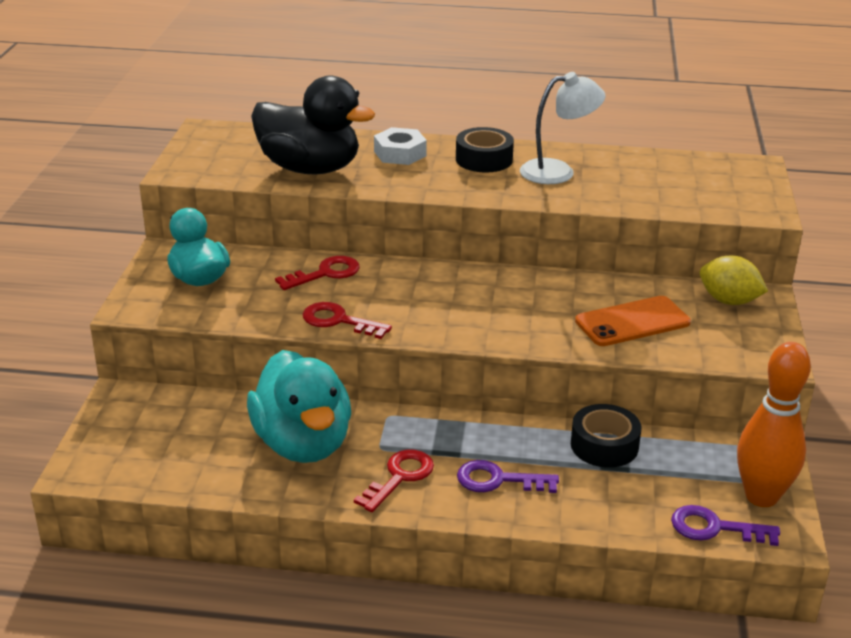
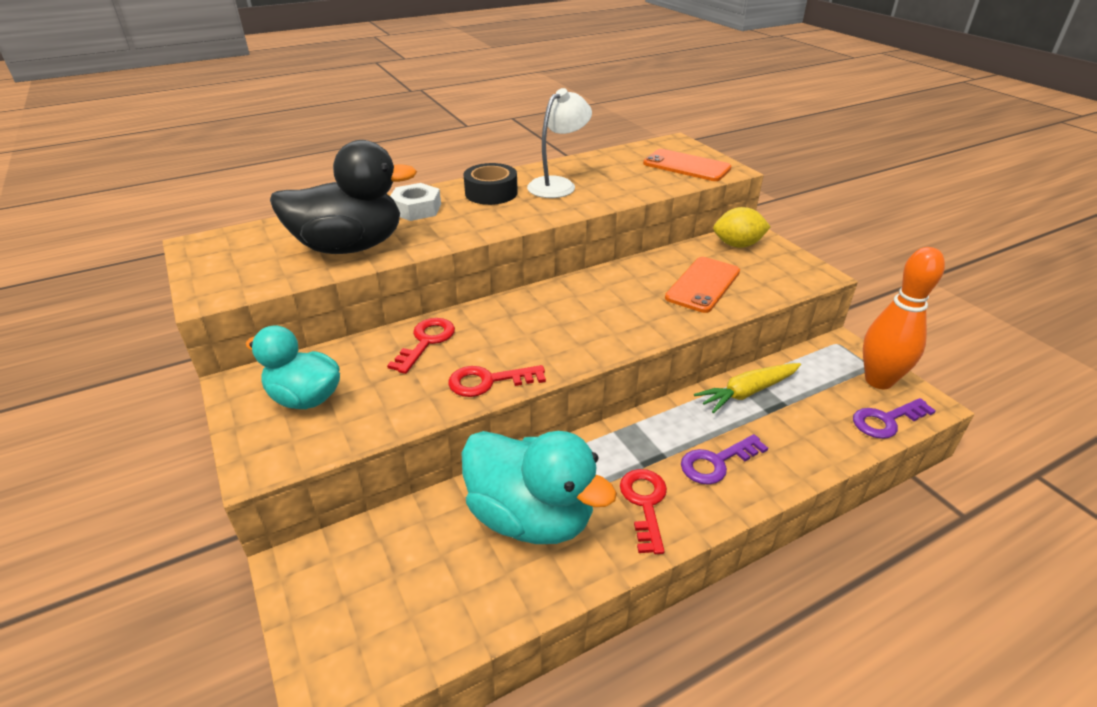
camera: 35 degrees left, 5 degrees up
(604, 445) = (747, 392): black tape -> yellow carrot
(724, 194) = (686, 166): none -> orange phone

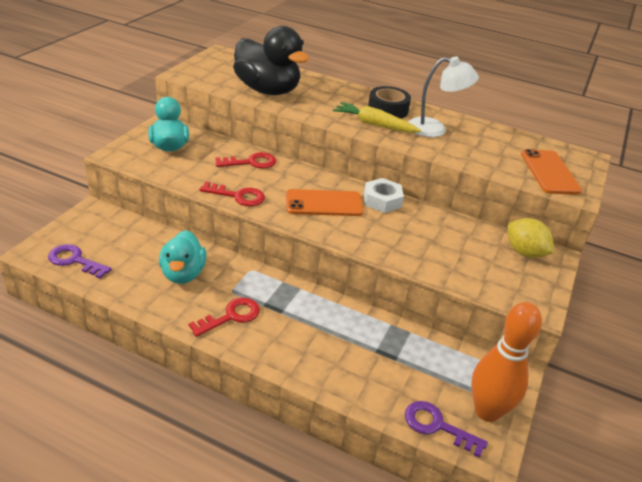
camera: 50 degrees right, 0 degrees up
(416, 209) = (333, 93): white nut -> white nut (382, 200)
(488, 381) = (238, 196): red key -> red key turned 150 degrees clockwise
(531, 517) = (183, 274): turquoise duck -> turquoise duck, size x0.65
(703, 285) = (442, 249): orange phone -> orange phone (324, 203)
(716, 462) = (297, 338): purple key -> purple key (75, 260)
(747, 392) = (388, 334): yellow carrot -> yellow carrot (374, 125)

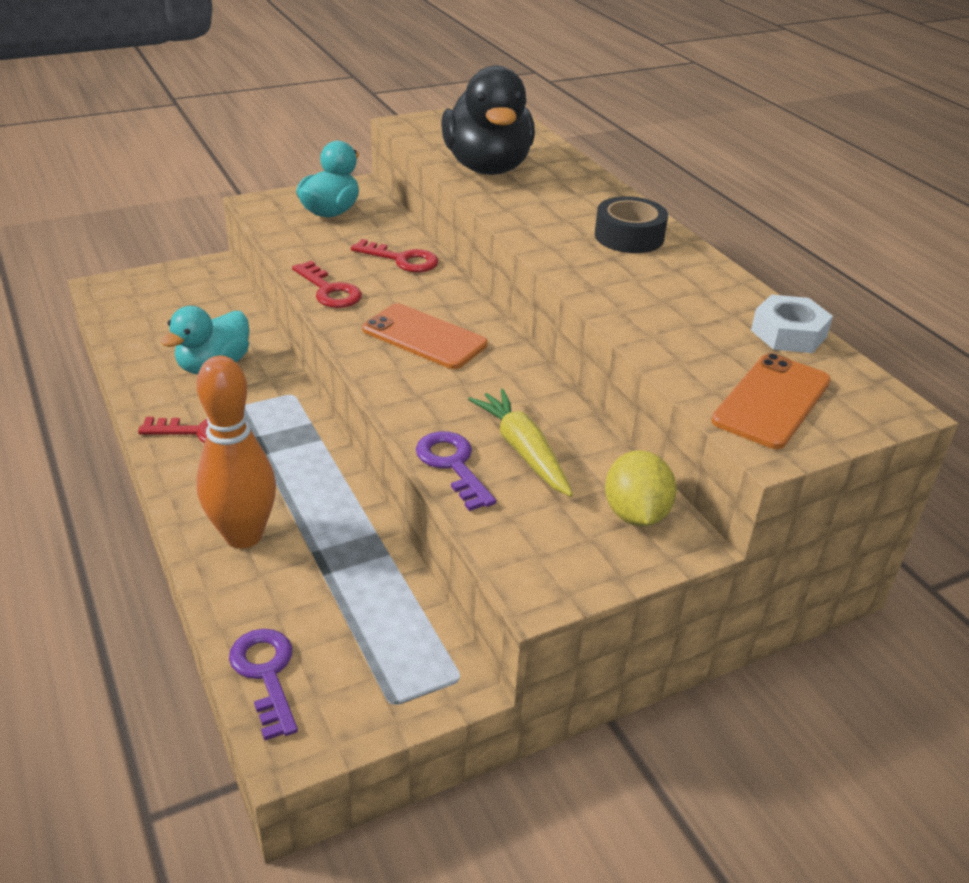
camera: 40 degrees right, 0 degrees up
(75, 260) = (128, 309): purple key -> purple key (452, 465)
(374, 125) = (574, 248): yellow carrot -> yellow carrot (523, 451)
(382, 200) = (512, 363): white nut -> white nut (788, 333)
(435, 129) = (664, 282): white lamp -> none
(487, 411) = (355, 699): orange bowling pin -> orange bowling pin (243, 536)

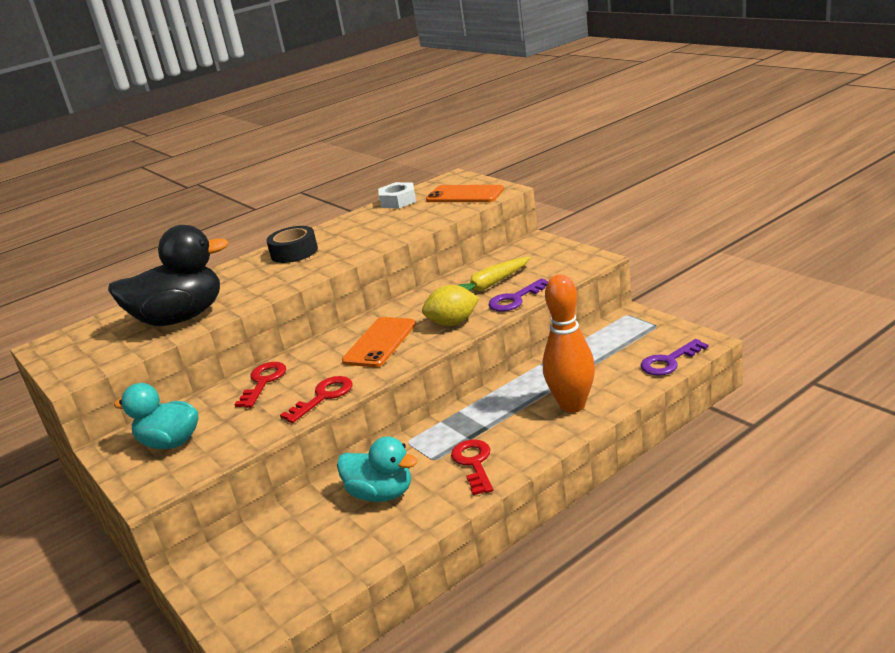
camera: 95 degrees left, 10 degrees down
(635, 514) = (524, 252): yellow lemon -> yellow lemon (453, 323)

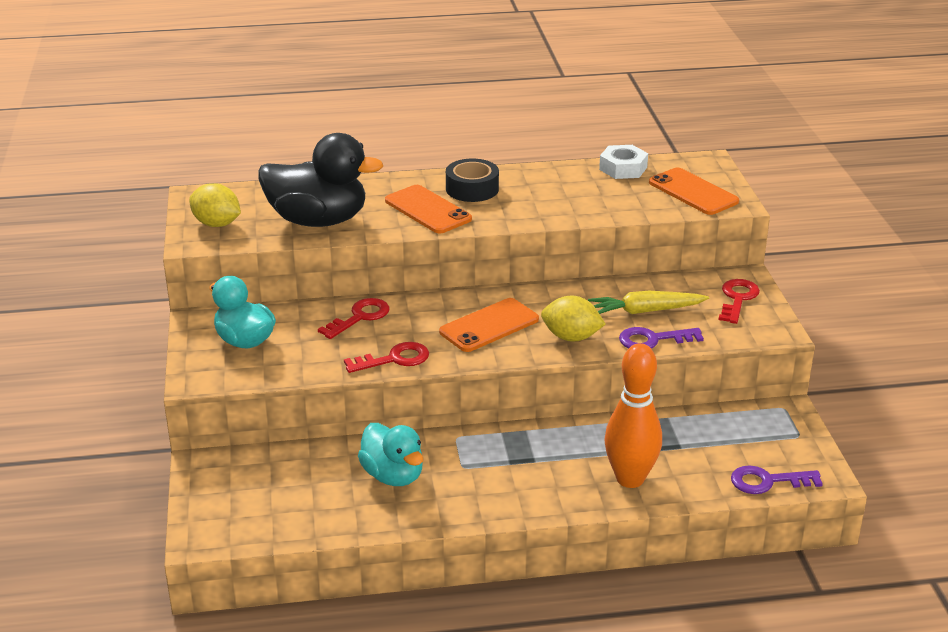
camera: 25 degrees right, 5 degrees up
(84, 356) = (217, 224): none -> yellow lemon
(271, 277) = (428, 210): none -> orange phone
(474, 463) = (492, 489): red key -> red key (737, 299)

